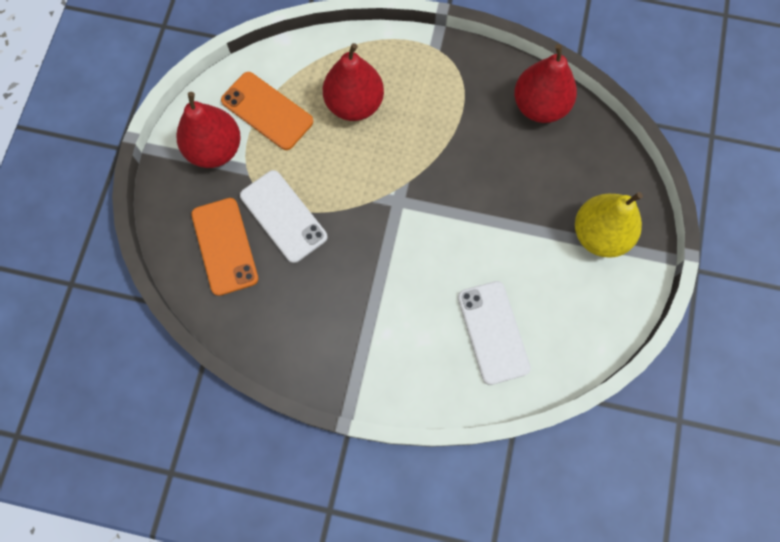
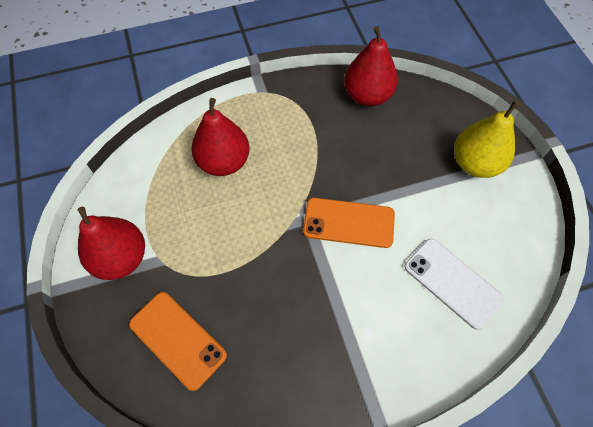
camera: 30 degrees left, 10 degrees down
(267, 111) = (152, 203): orange phone -> orange phone (348, 222)
(283, 216) = (217, 283): white phone -> none

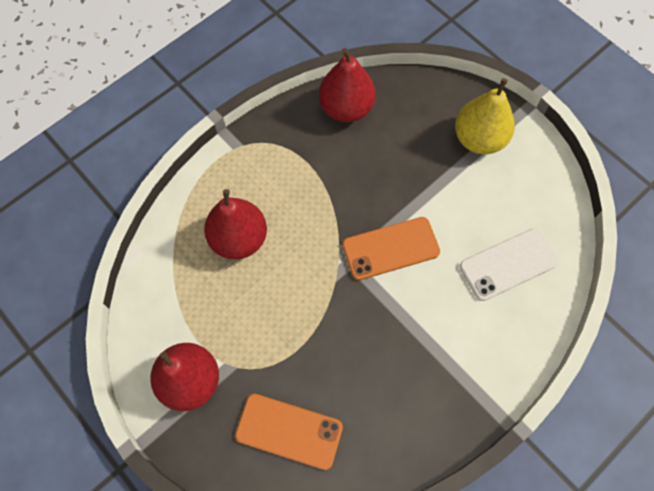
camera: 25 degrees left, 5 degrees up
(452, 282) = (508, 264): white phone -> white phone turned 45 degrees counterclockwise

